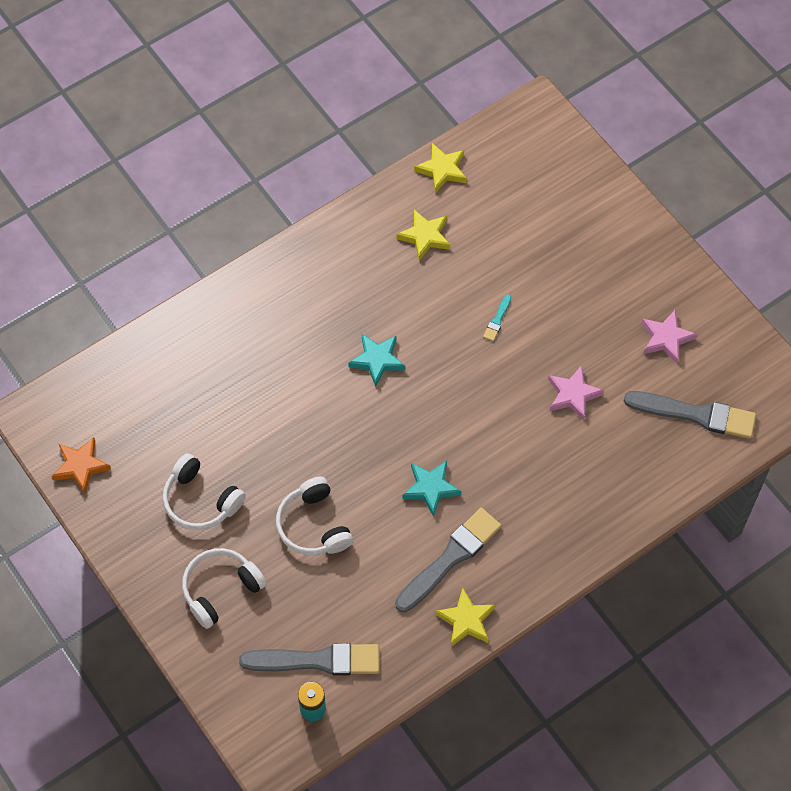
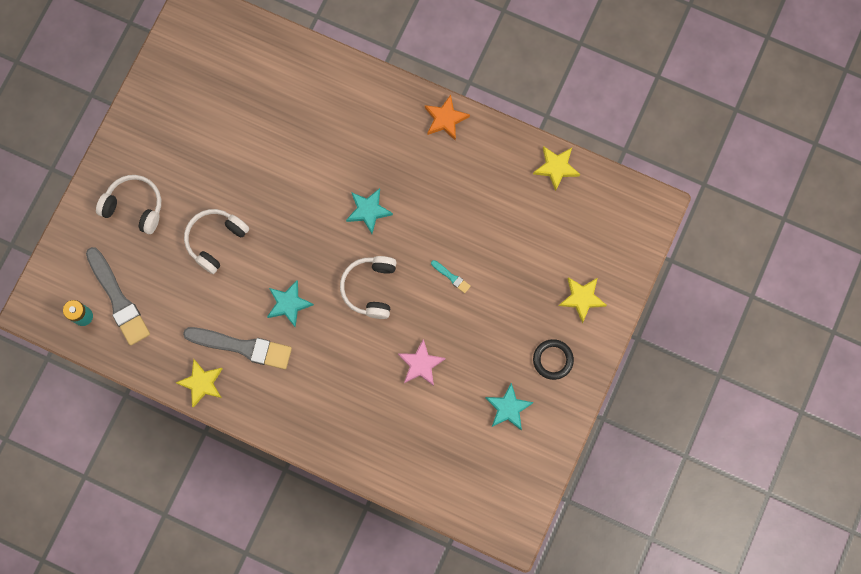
camera: 60 degrees right, 15 degrees up
(80, 466) = (173, 61): orange star -> orange star (445, 119)
(201, 500) = (192, 155): white headphones -> white headphones (370, 288)
(425, 236) = (491, 187): yellow star -> yellow star (582, 298)
(497, 320) = (451, 277): turquoise brush -> turquoise brush turned 135 degrees counterclockwise
(639, 273) = (553, 360): none -> black ring
(666, 338) = (508, 408): pink star -> turquoise star
(695, 414) = (456, 462): grey brush -> none

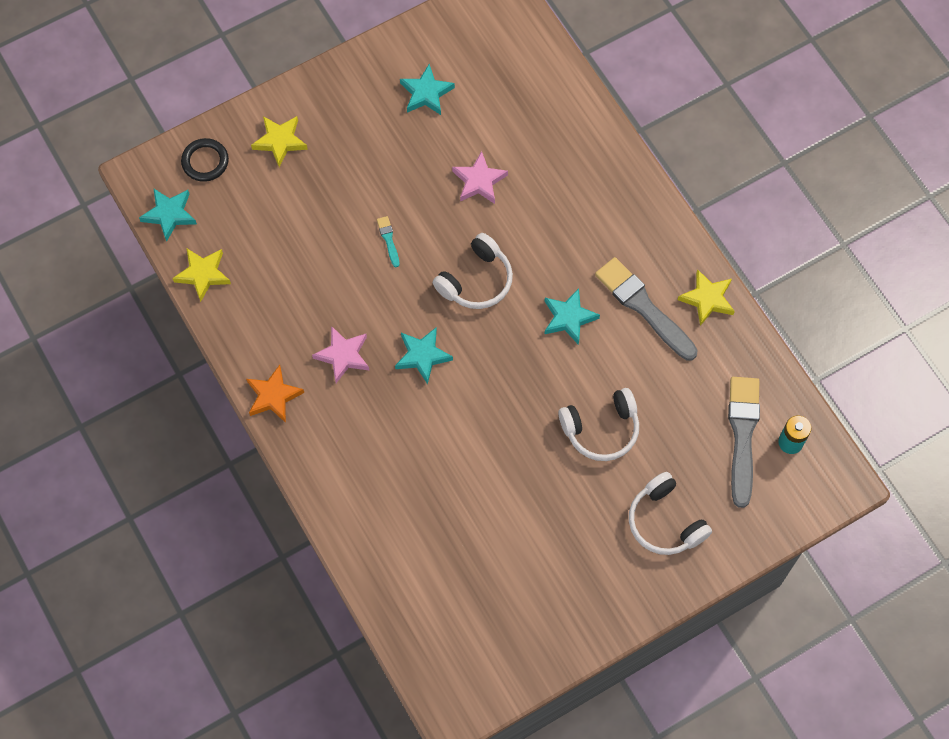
camera: 145 degrees left, 10 degrees down
(421, 176) = (343, 355): none -> pink star
(553, 360) = (351, 107): black ring -> black ring (205, 161)
(613, 193) = (169, 214): none -> turquoise star

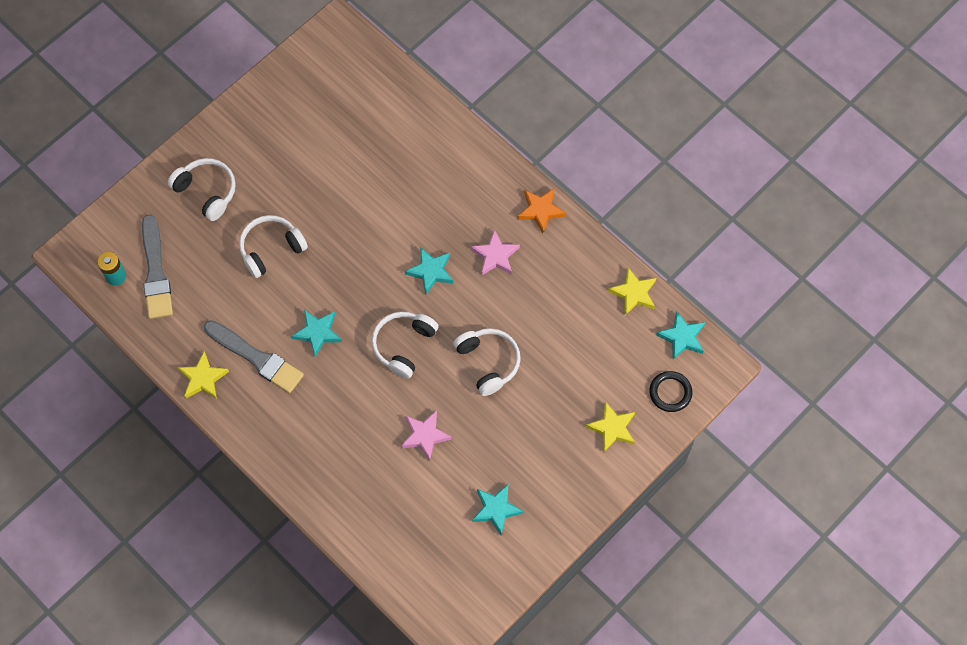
camera: 165 degrees right, 0 degrees up
(388, 240) = (488, 362): turquoise brush -> white headphones

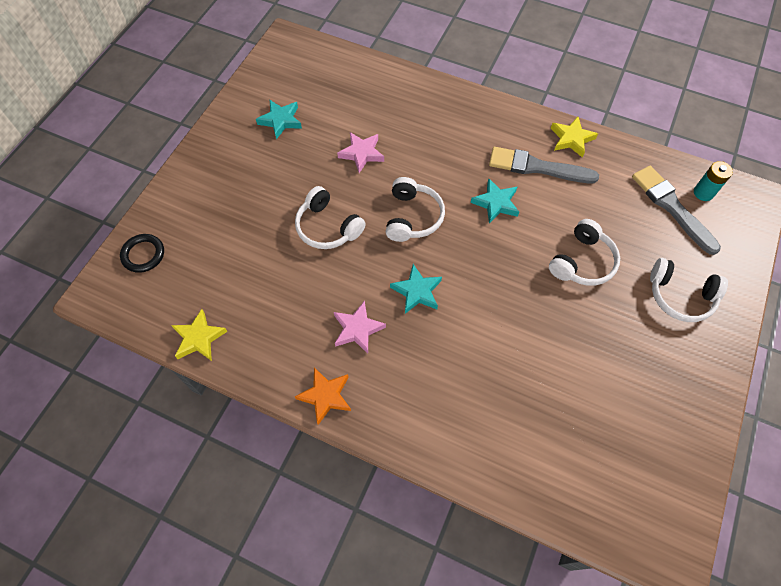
camera: 160 degrees right, 5 degrees down
(612, 428) = (194, 208): yellow star -> none
(682, 337) = (139, 310): turquoise star -> none

